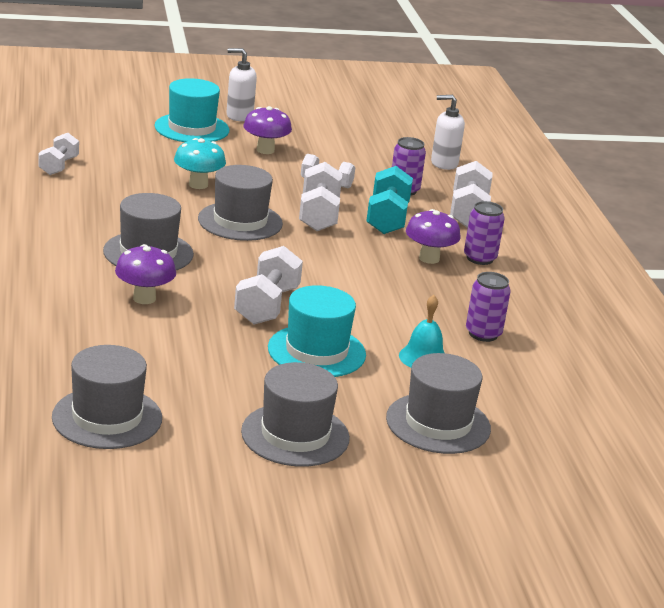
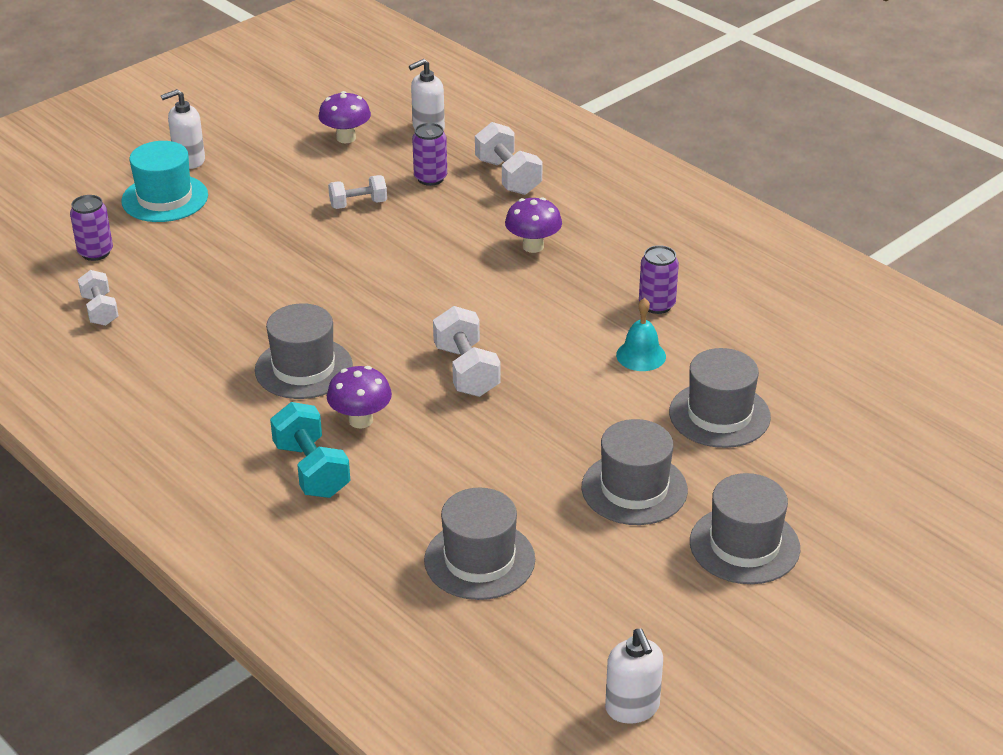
camera: 30 degrees left, 10 degrees up
(84, 570) = (632, 708): none -> white soap dispenser
(198, 185) = (252, 265): turquoise mushroom -> none
(240, 221) = (338, 289): grey hat -> grey hat (744, 545)
(265, 150) = (261, 191): purple mushroom -> purple mushroom (346, 138)
(316, 351) = (557, 396): turquoise hat -> none
(318, 215) = (394, 246): white dumbbell -> none
(387, 219) = (453, 219): turquoise dumbbell -> turquoise dumbbell (312, 470)
(479, 258) = (570, 224): purple can -> purple can (95, 252)

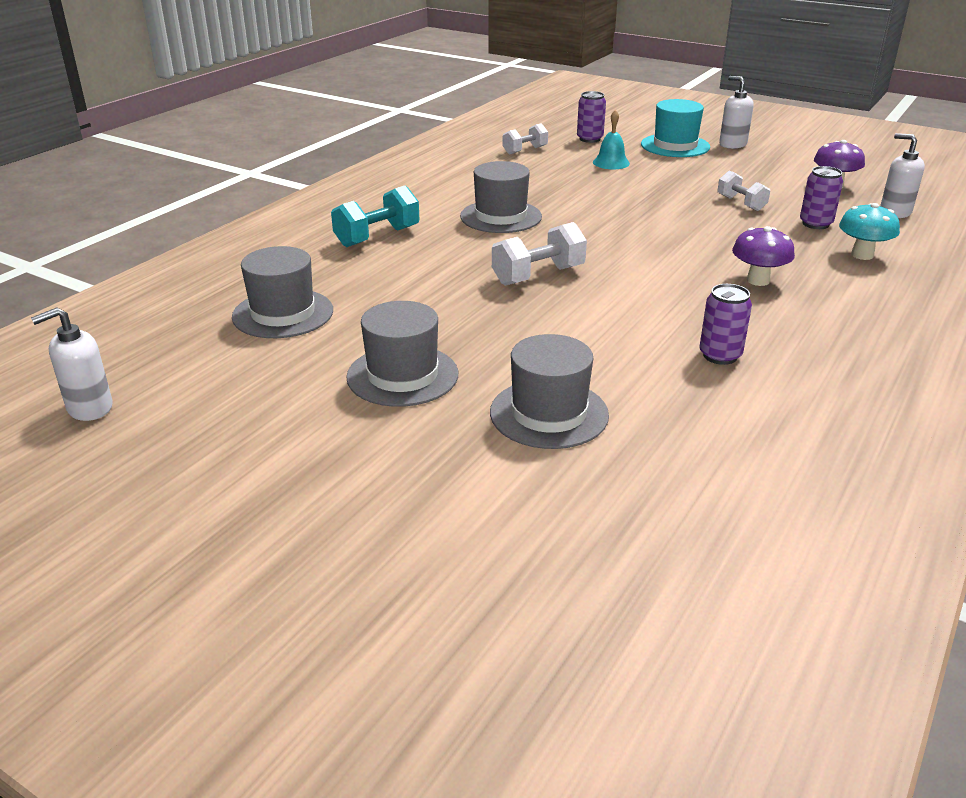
camera: 75 degrees right, 5 degrees down
(360, 420) = (446, 245): purple mushroom -> none
(508, 177) = (862, 255): white dumbbell -> turquoise mushroom
(641, 355) = (622, 356): turquoise bell -> turquoise bell (611, 163)
(744, 545) = (331, 451): grey hat -> none

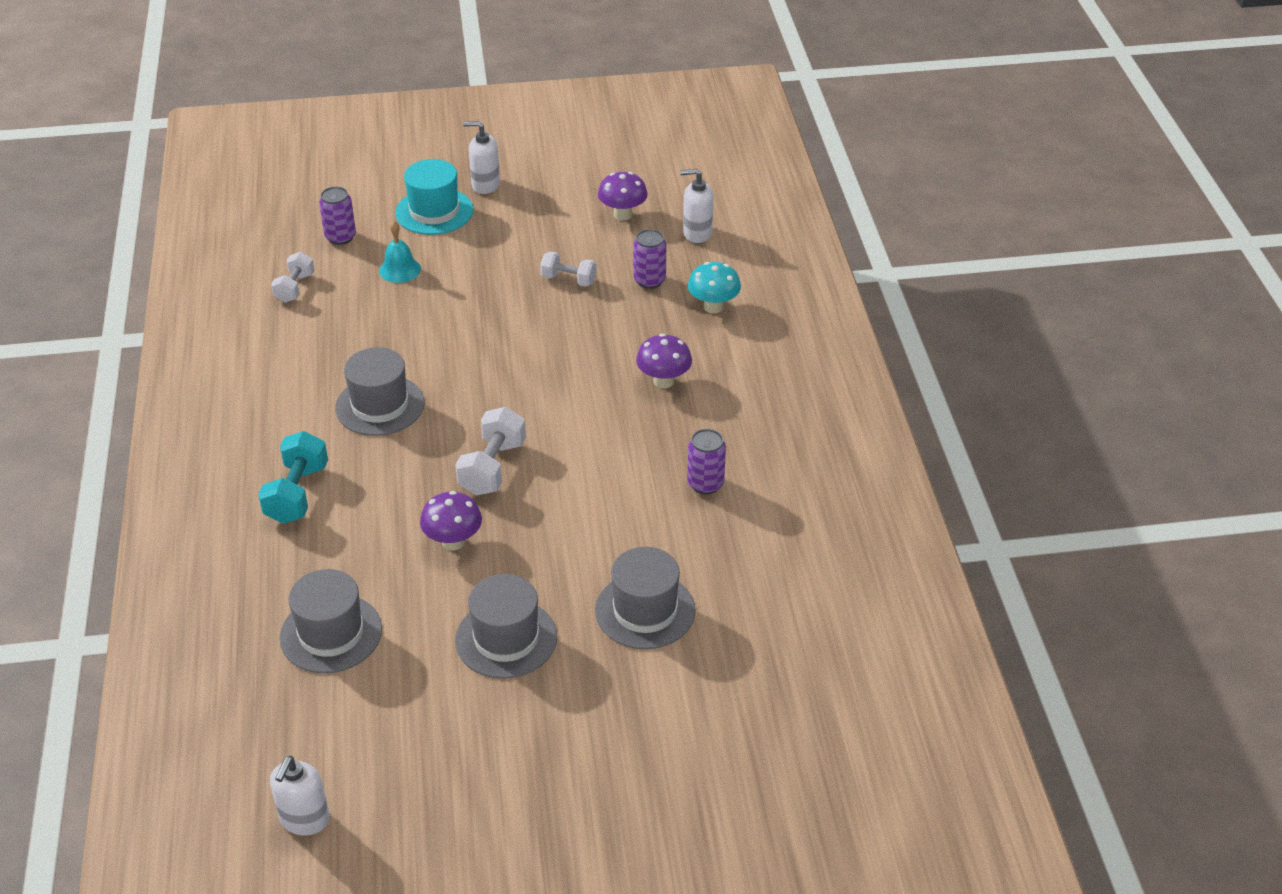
camera: 40 degrees left, 10 degrees up
(447, 302) = (453, 542): none -> purple mushroom

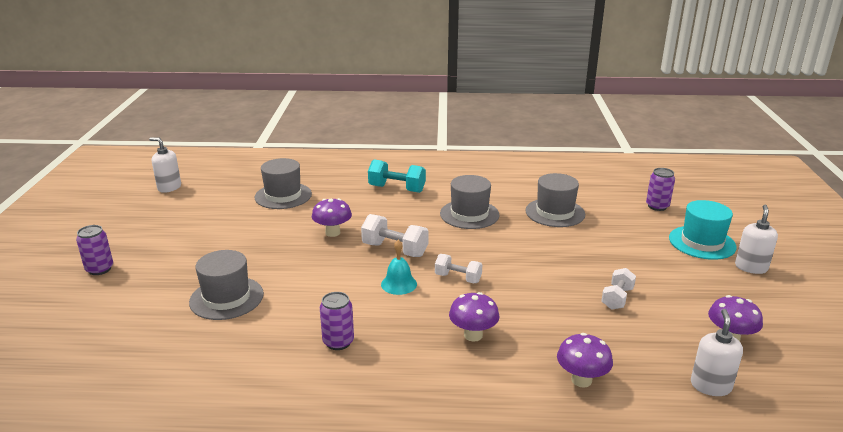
camera: 100 degrees right, 15 degrees down
(295, 288) = (595, 191): white dumbbell -> white dumbbell (458, 278)
(400, 269) = (621, 226): turquoise bell -> turquoise bell (399, 284)
(506, 638) = (241, 245): grey hat -> grey hat (555, 212)
(649, 281) = (621, 344): purple can -> purple can (99, 269)
(713, 307) = (581, 380): turquoise mushroom -> purple mushroom

